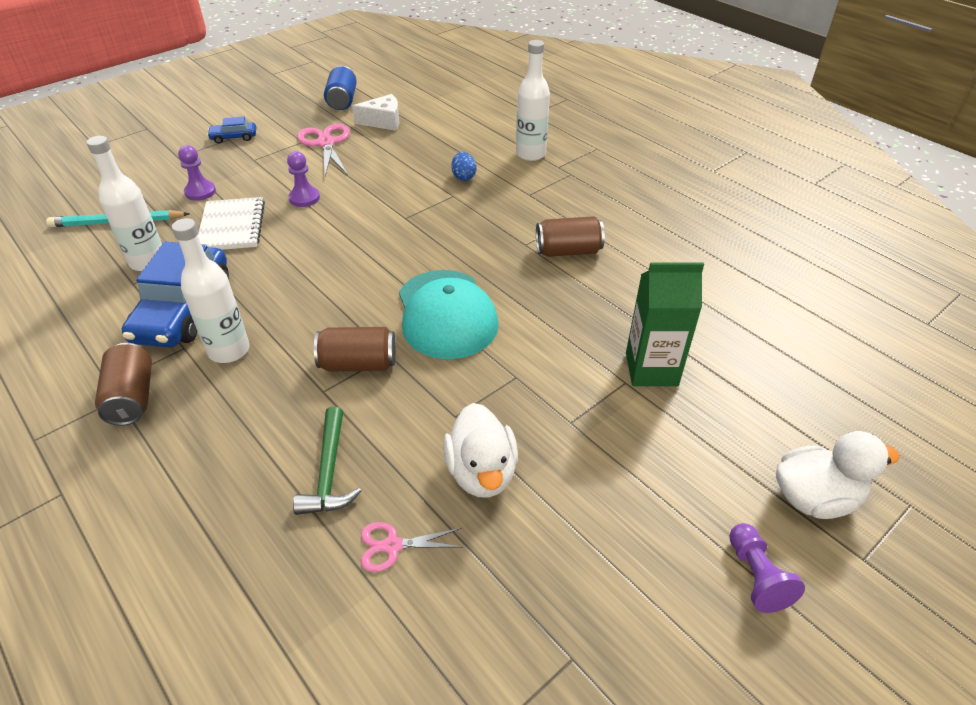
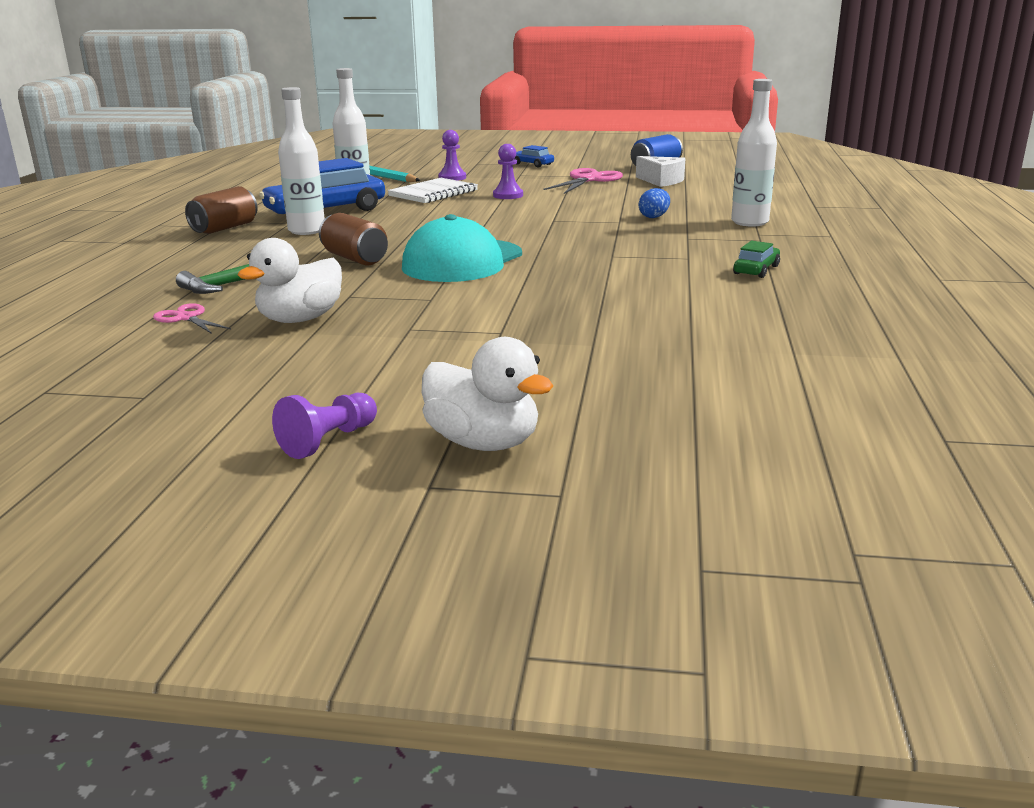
camera: 50 degrees right, 20 degrees down
(568, 251) = (639, 269): brown can -> none
(626, 213) = (756, 270): none -> green car
(651, 369) = (539, 336): green carton -> none

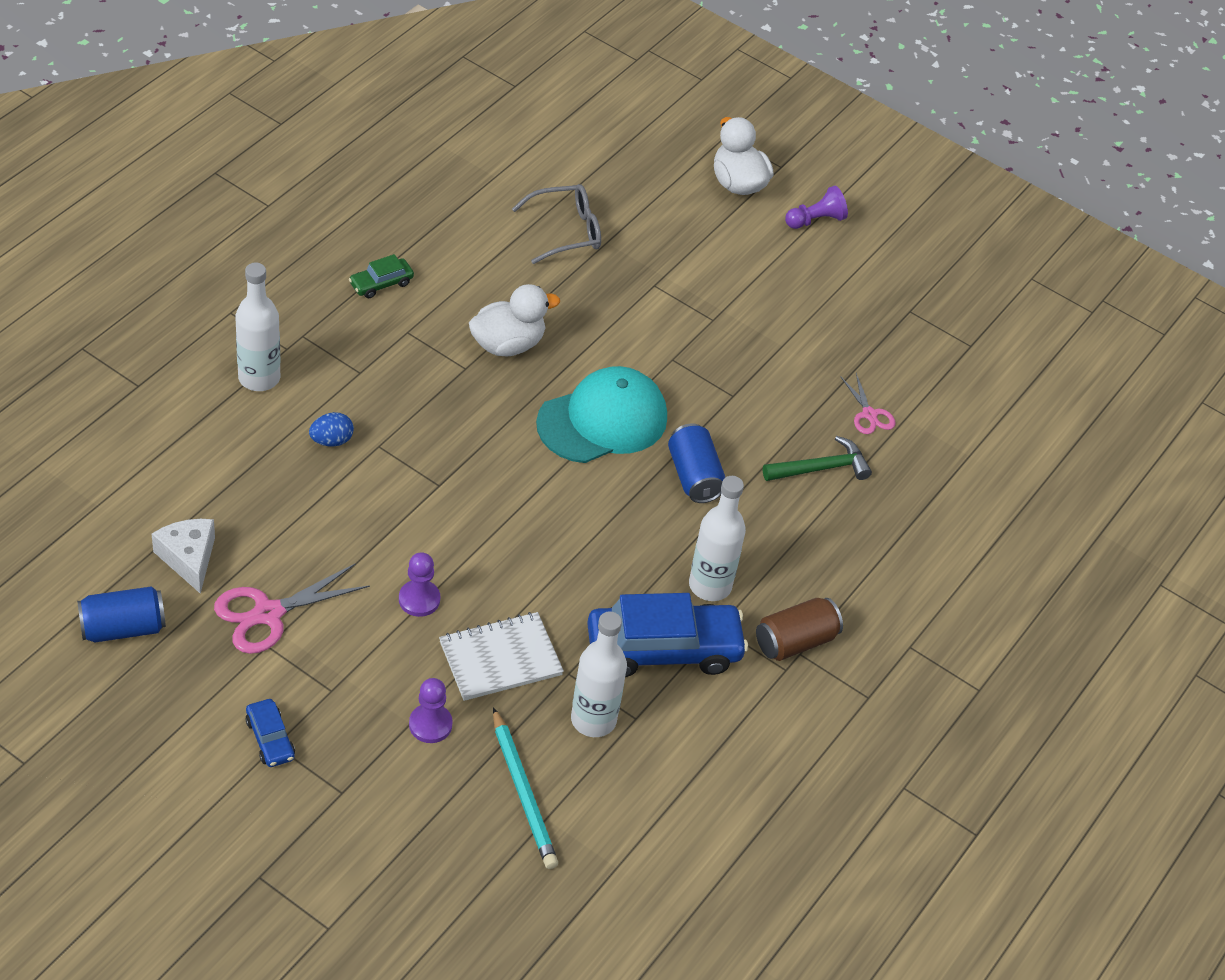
camera: 160 degrees left, 25 degrees up
(300, 319) = (785, 371): white duck -> white duck (508, 344)
(355, 258) = (694, 476): brown can -> blue can
(648, 339) = (566, 231): none -> grey glasses

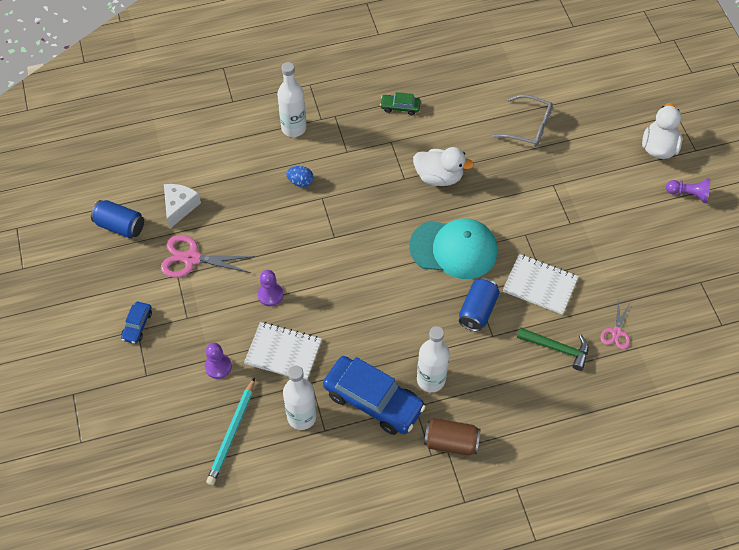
camera: 45 degrees right, 10 degrees up
(740, 408) = (540, 285): none -> white notebook

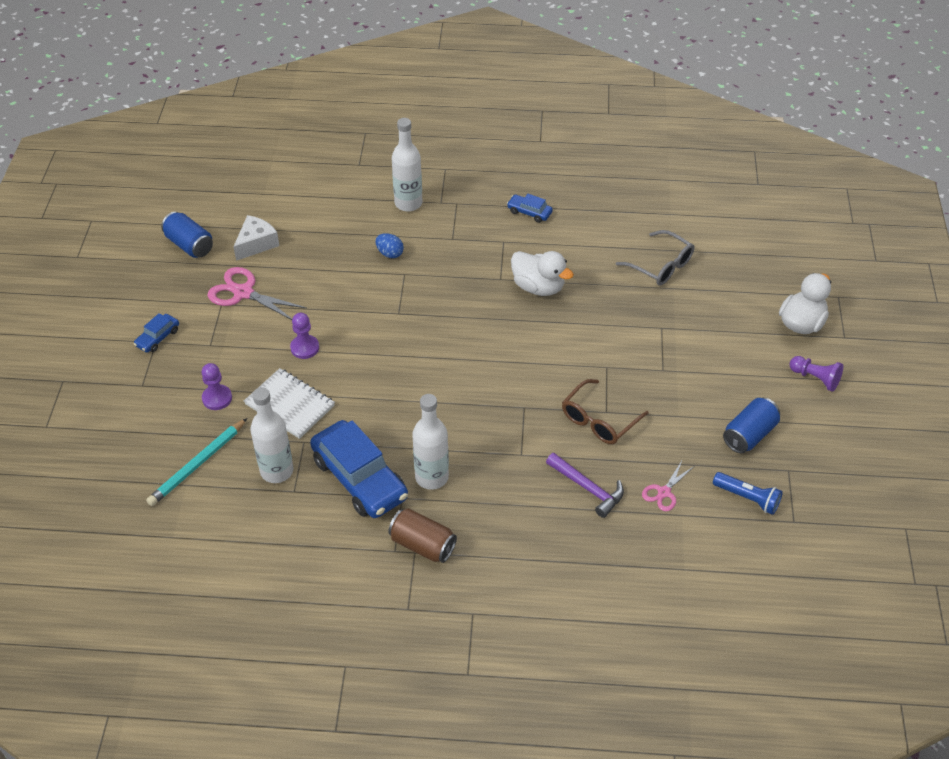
camera: 20 degrees right, 10 degrees down
(400, 107) = (529, 212): green car -> blue car
(454, 249) = (520, 359): turquoise cap -> none
(477, 310) = (516, 425): blue can -> blue can (749, 435)
(540, 285) = (599, 420): white notebook -> brown glasses
(557, 348) = (587, 488): green hammer -> purple hammer
(680, 316) = (747, 498): none -> blue flashlight

